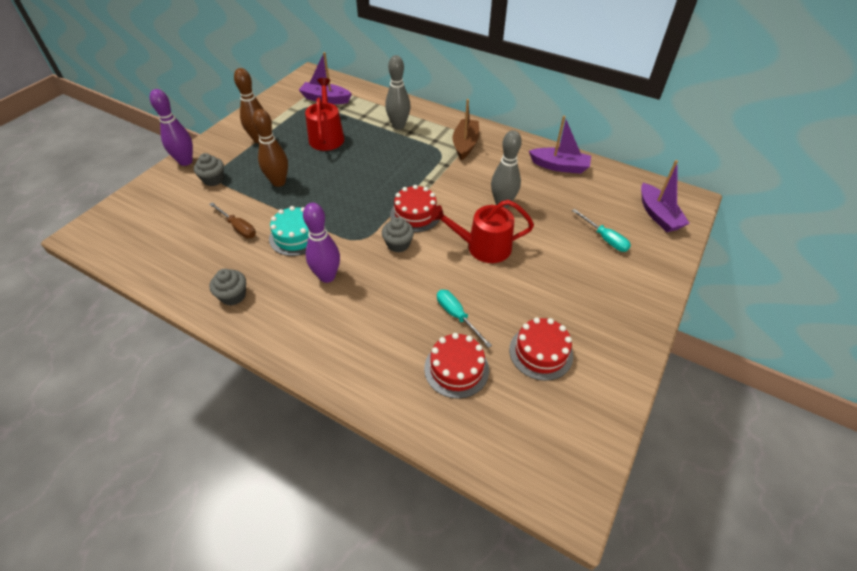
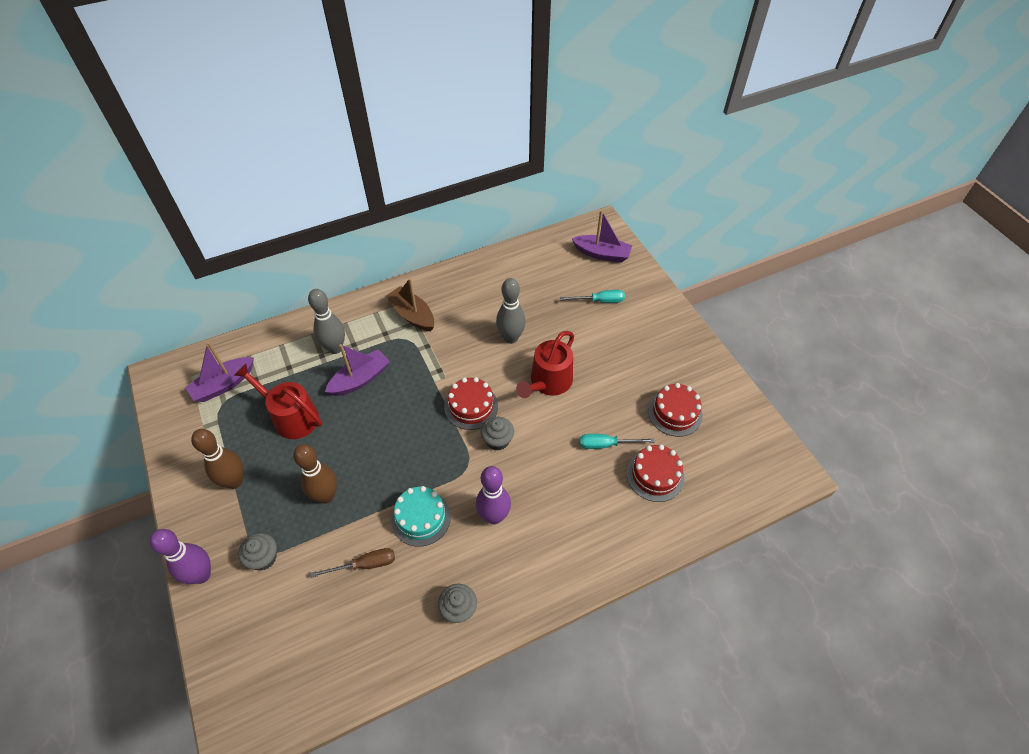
camera: 55 degrees left, 5 degrees up
(559, 166) = (500, 272): purple boat -> purple boat (360, 379)

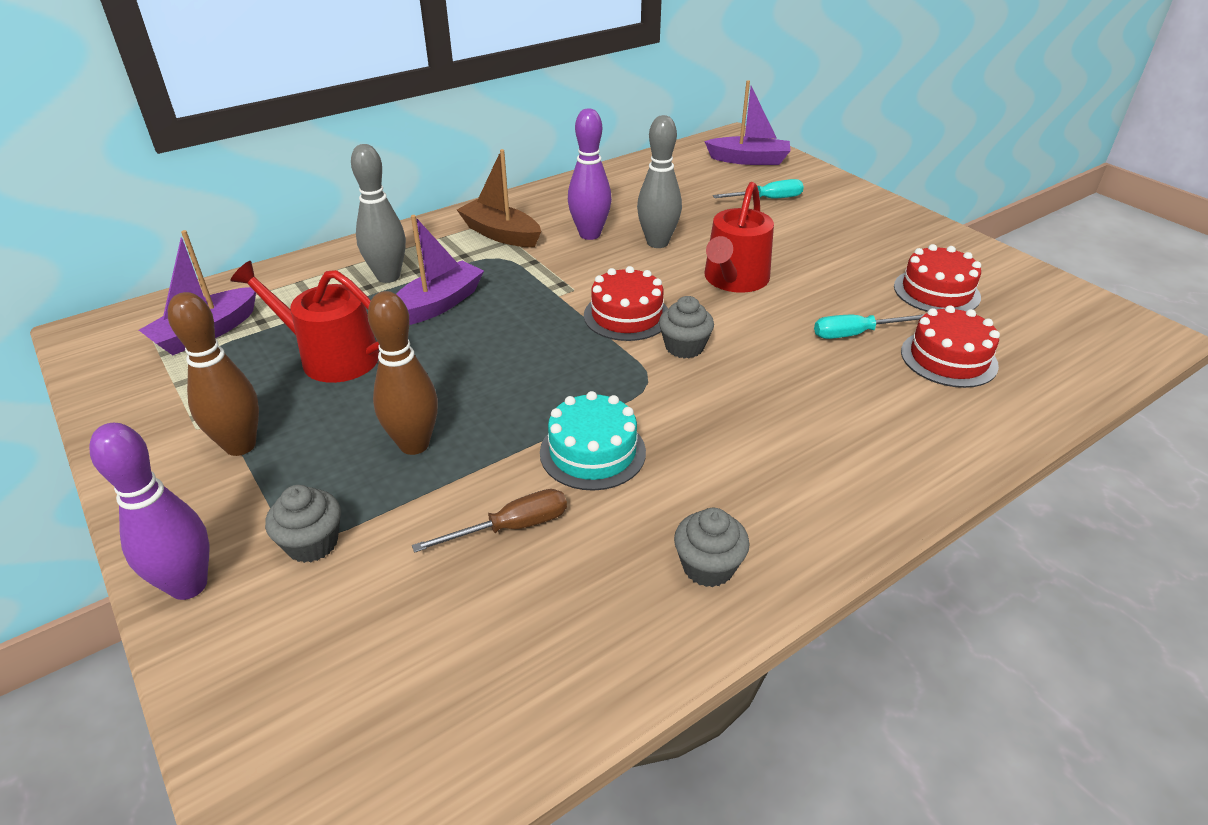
camera: 10 degrees left, 15 degrees down
(494, 516) = (717, 435): purple bowling pin -> purple bowling pin (590, 234)

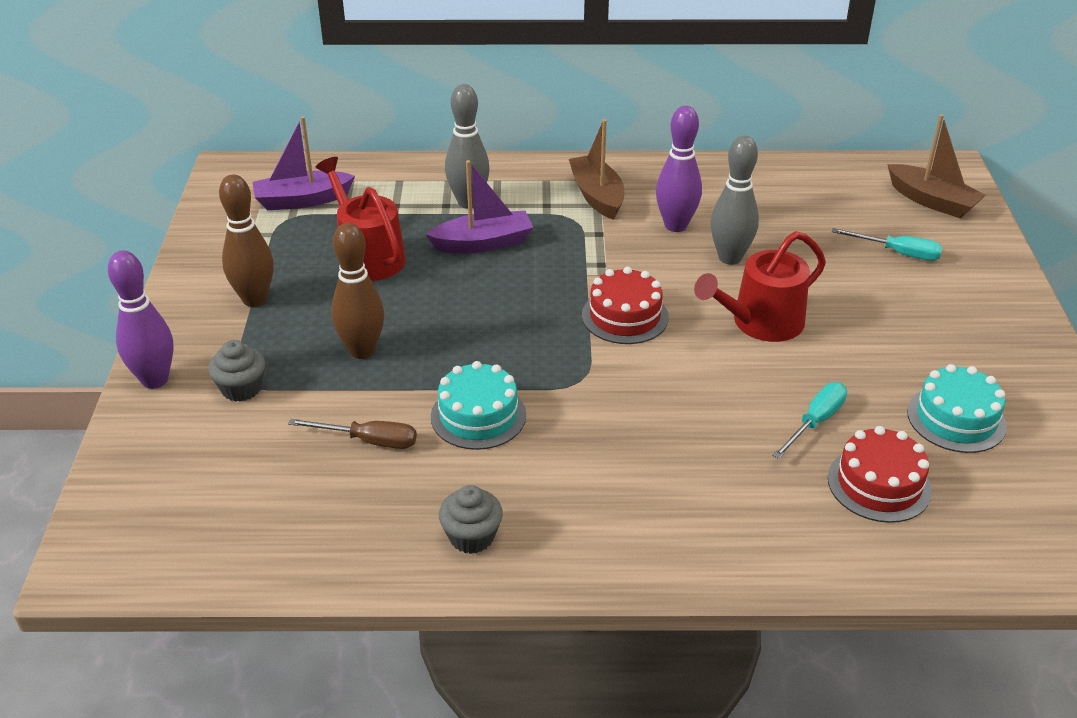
camera: 35 degrees right, 0 degrees up
(684, 347) = (643, 365): grey cupcake -> none
(749, 160) = (932, 201): purple boat -> brown boat
(855, 334) = (815, 422): turquoise screwdriver -> turquoise screwdriver turned 105 degrees clockwise
(936, 291) = (956, 419): red cake -> turquoise cake

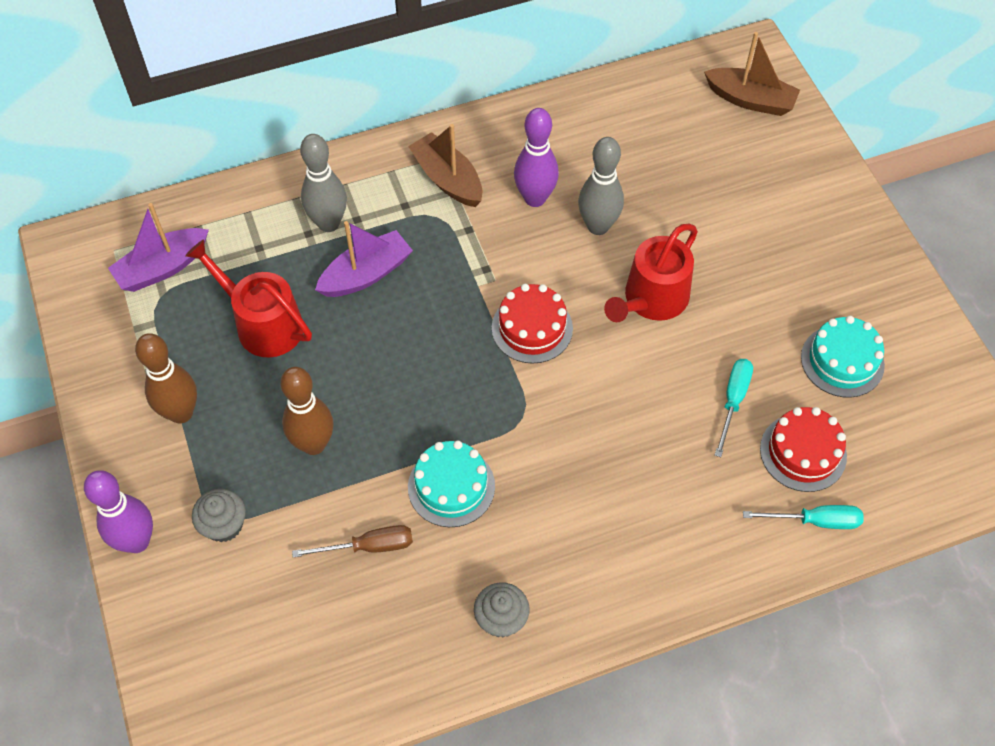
camera: 20 degrees left, 20 degrees up
(898, 253) = (741, 177): turquoise screwdriver -> turquoise screwdriver (815, 521)

